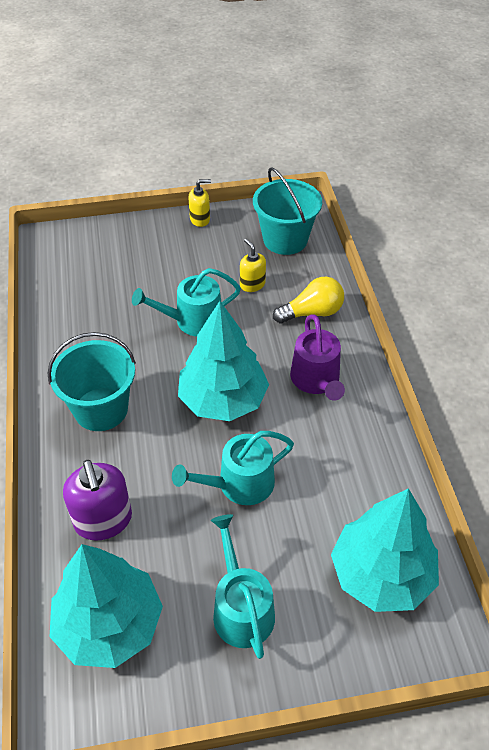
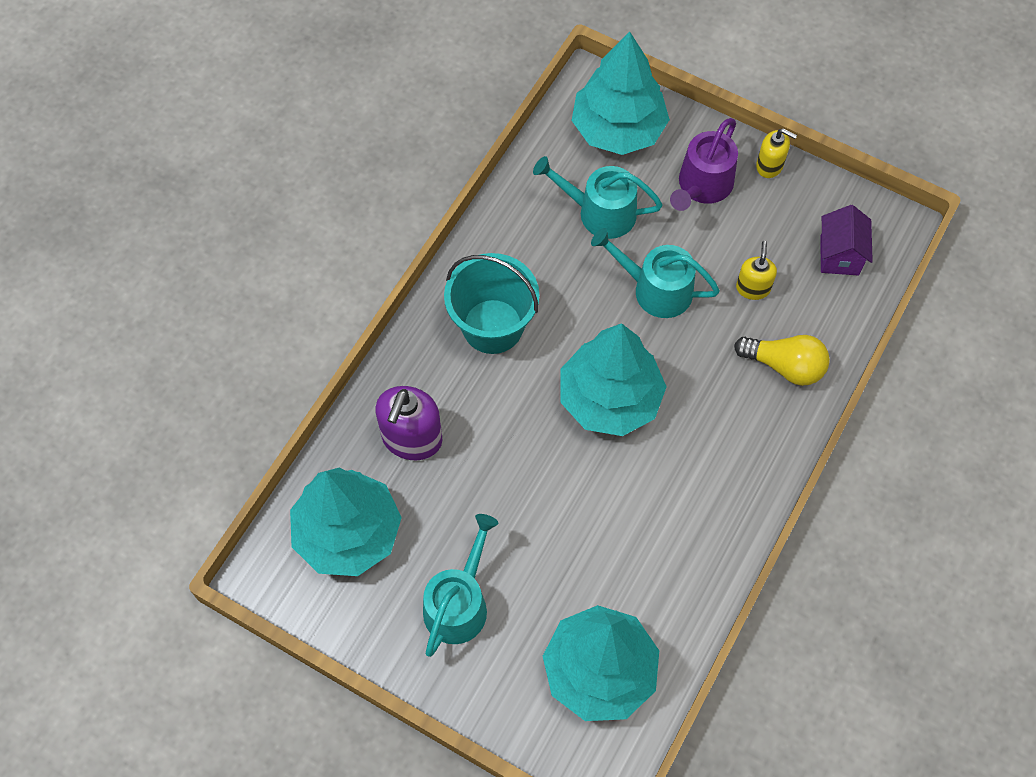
camera: 40 degrees right, 15 degrees up
(86, 251) = (618, 129): none -> turquoise tree
(239, 484) = (552, 494): turquoise watering can -> turquoise watering can (600, 212)
(285, 239) = (839, 255): turquoise bucket -> purple house
(316, 380) = (717, 444): purple watering can -> purple watering can (702, 186)

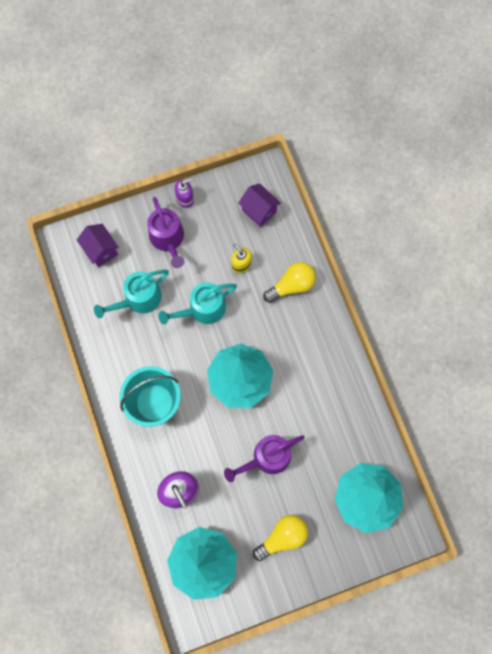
camera: 50 degrees left, 10 degrees up
(459, 604) = (282, 537): turquoise watering can -> yellow light bulb
(542, 507) = (267, 457): none -> purple watering can
(618, 129) = (101, 250): turquoise tree -> purple house
(769, 166) = (185, 199): yellow soap dispenser -> purple soap dispenser

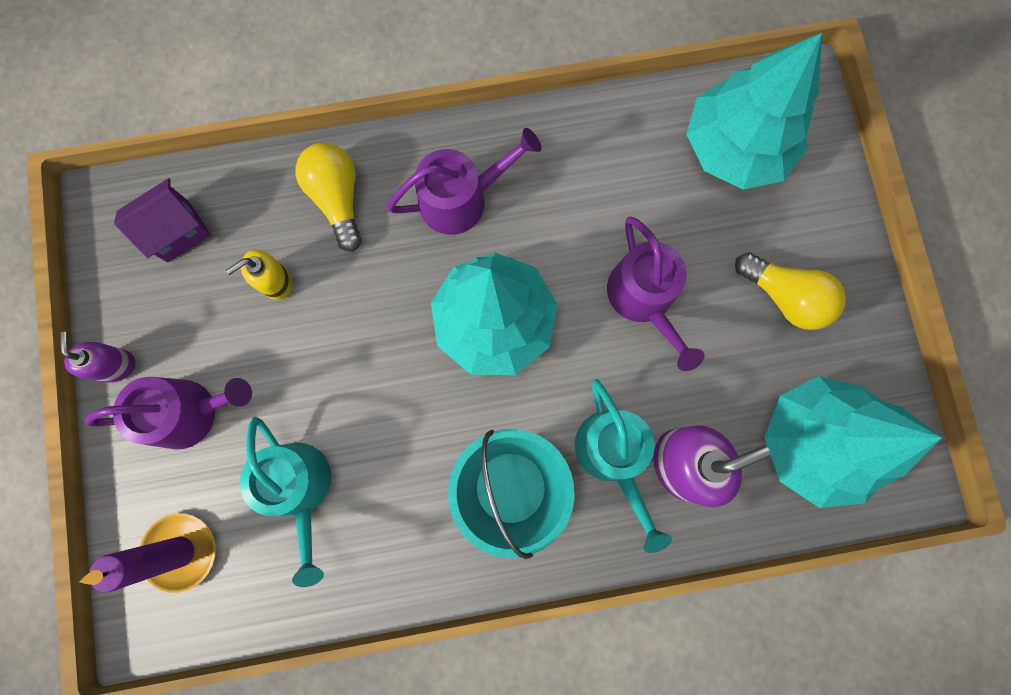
camera: 80 degrees left, 5 degrees up
(101, 250) = (181, 551): purple house -> purple candle
(203, 309) = (347, 367): turquoise watering can -> turquoise watering can (613, 455)
(282, 537) = (784, 297): yellow light bulb -> yellow light bulb turned 150 degrees clockwise
(304, 349) = (460, 199): none -> purple watering can

